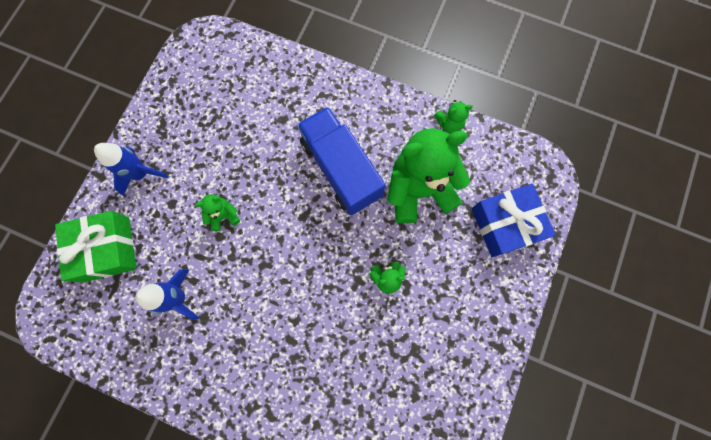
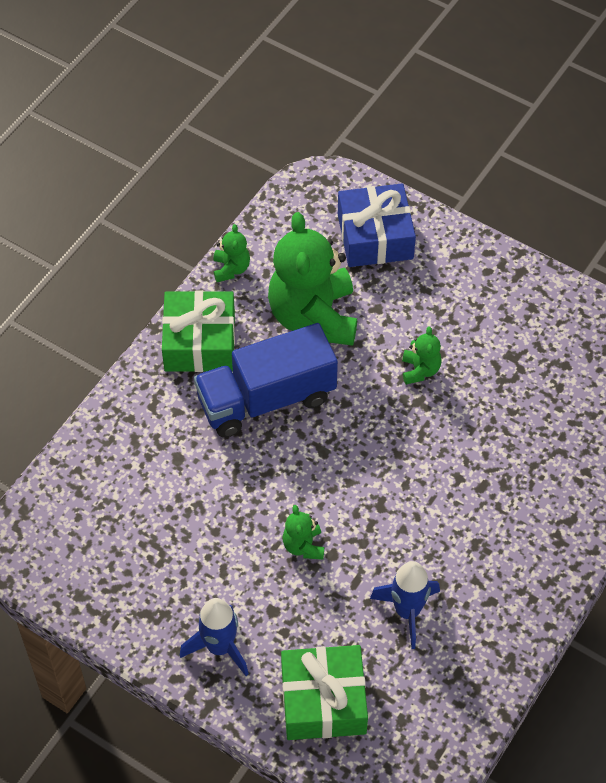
camera: 80 degrees left, 20 degrees down
(380, 115) = (199, 342): none -> green gift

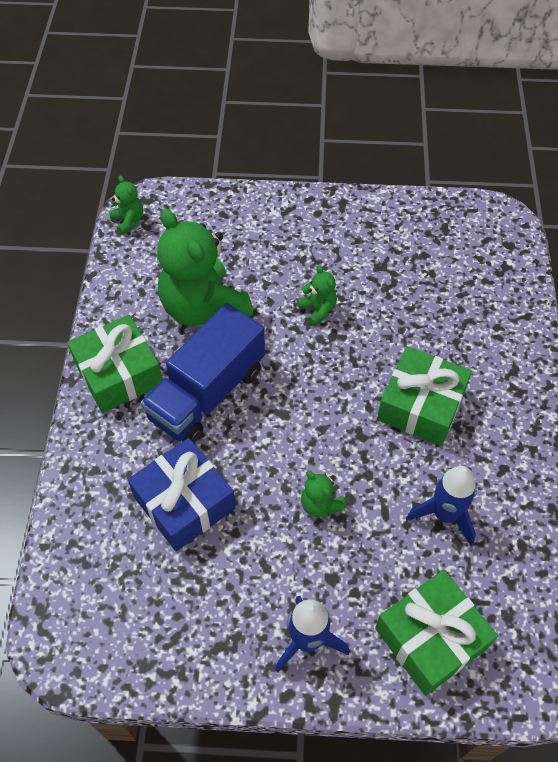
camera: 30 degrees left, 0 degrees up
(231, 269) = (109, 301): green teddy bear -> green teddy bear (128, 221)
(375, 236) = (213, 225): blue gift -> blue gift (184, 502)
(455, 507) = (421, 405): none -> green gift

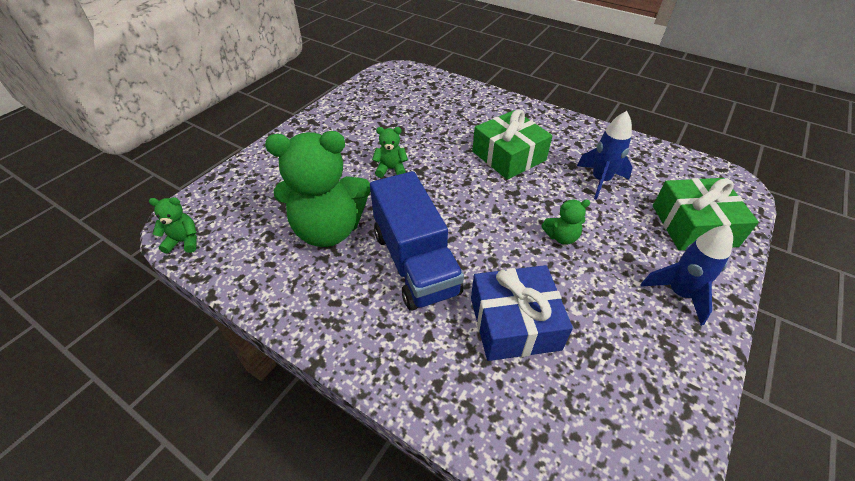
camera: 60 degrees left, 10 degrees down
(119, 373) = (343, 317): green gift -> none

